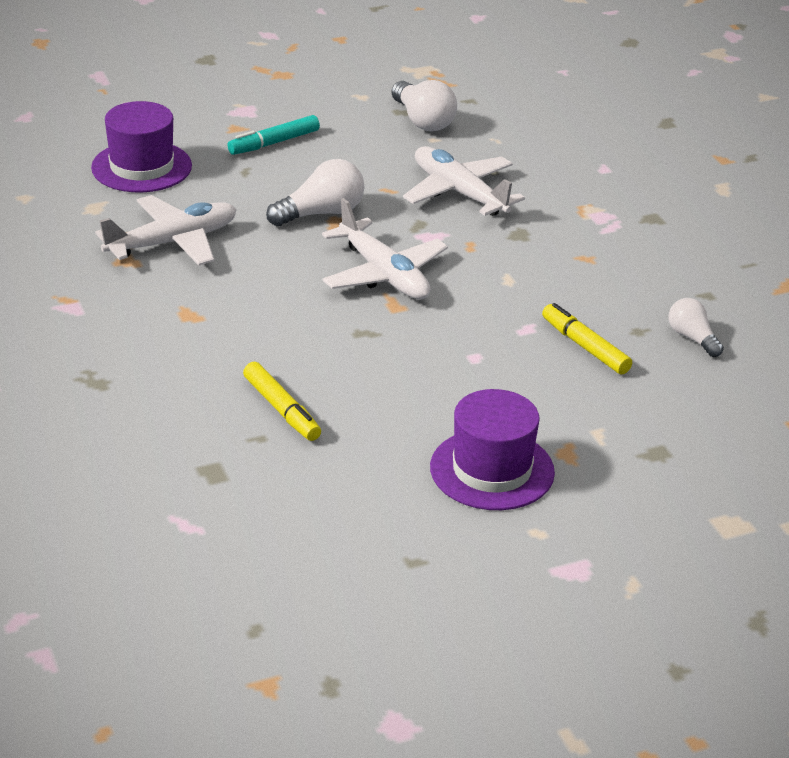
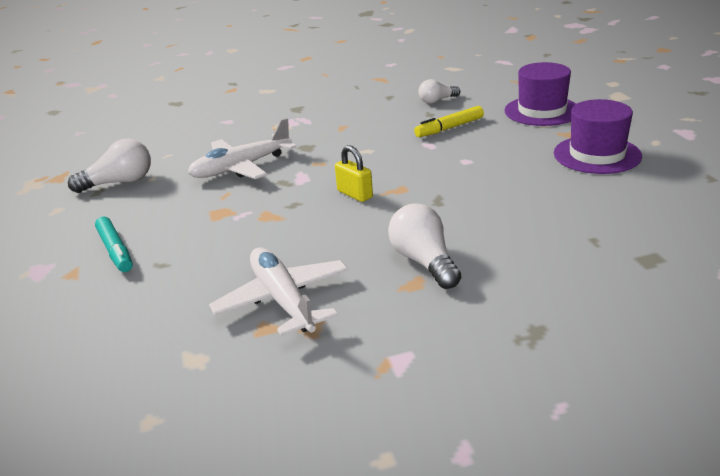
camera: 80 degrees left, 5 degrees down
(141, 167) = (120, 330): purple hat -> purple hat (542, 111)
(281, 409) = (551, 231): yellow marker -> none
(321, 213) = (253, 223): white light bulb -> white light bulb (424, 262)
(384, 274) = (355, 194): white plane -> yellow padlock

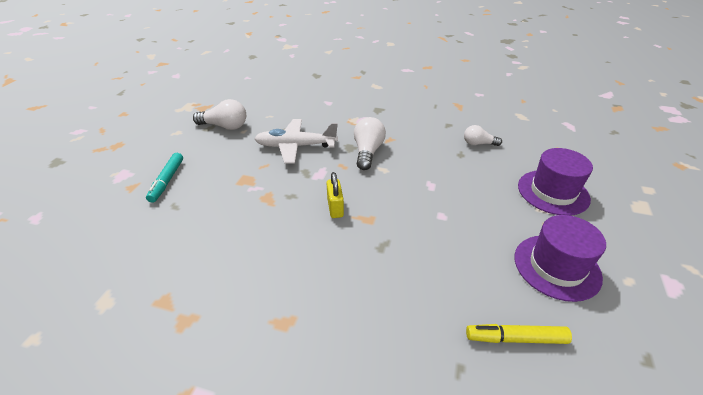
camera: 30 degrees right, 10 degrees up
(283, 300) = (197, 282): white plane -> none
(424, 262) = (312, 305): white light bulb -> white light bulb (367, 152)
(449, 128) = (461, 175): yellow marker -> yellow marker (516, 338)

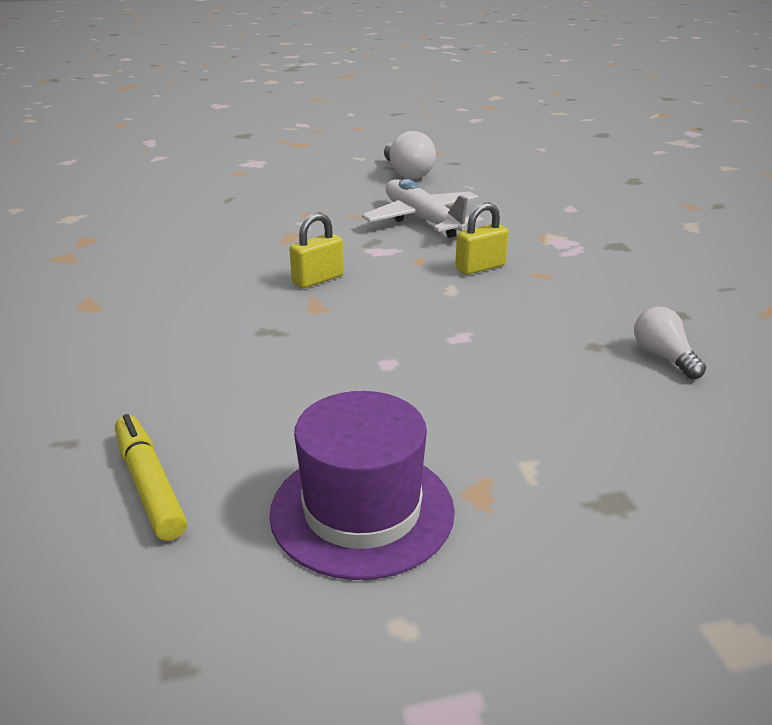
camera: 60 degrees right, 10 degrees down
(167, 181) = (266, 182): turquoise marker -> none
(367, 152) = (480, 267): white light bulb -> yellow padlock
(553, 192) = (613, 477): purple hat -> none

